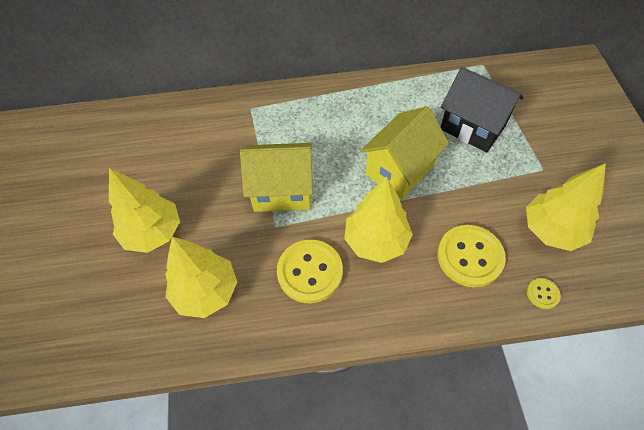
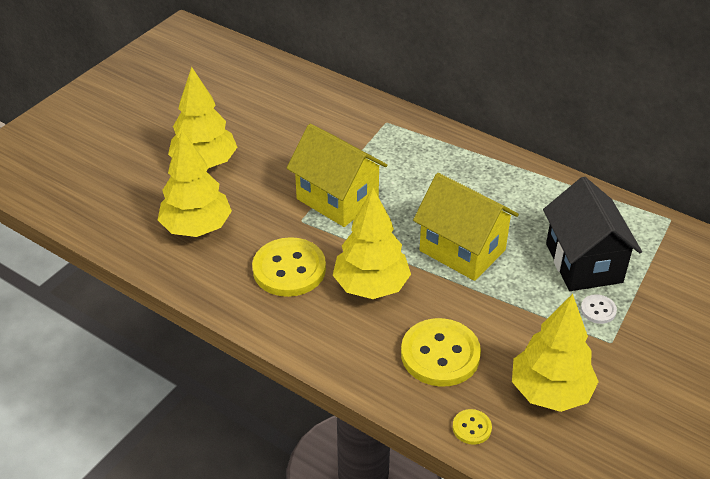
camera: 40 degrees right, 15 degrees down
(400, 170) = (462, 250): yellow house -> yellow house turned 45 degrees clockwise
(514, 153) = (598, 310): none -> white button

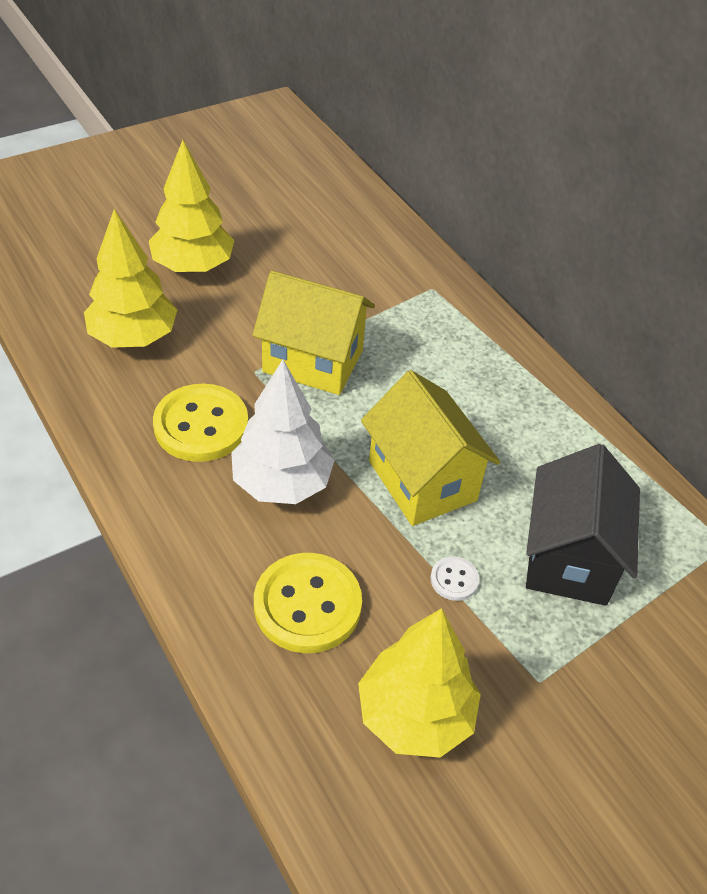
camera: 20 degrees right, 5 degrees up
(337, 199) = (313, 361): yellow house -> yellow house turned 45 degrees counterclockwise
(371, 286) = (281, 483): yellow tree -> white tree
(471, 428) = (283, 720): yellow button -> none
(598, 310) = (549, 629): white button -> white button (454, 579)

